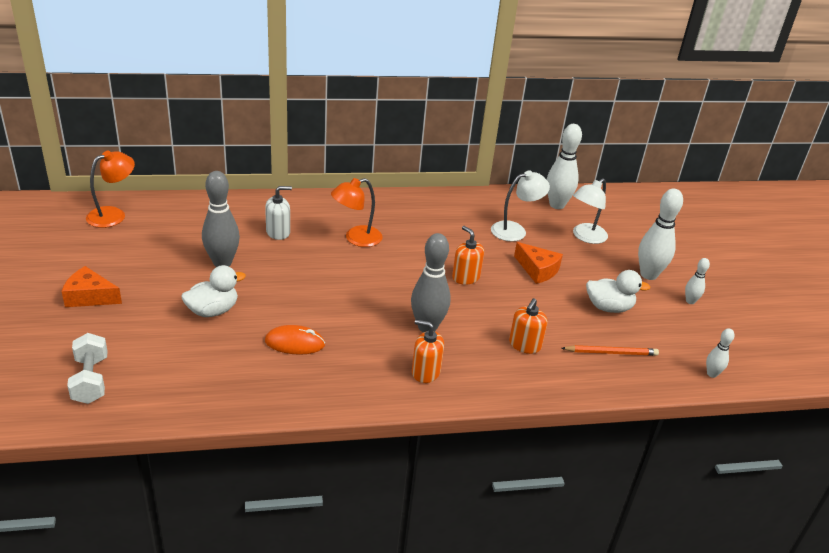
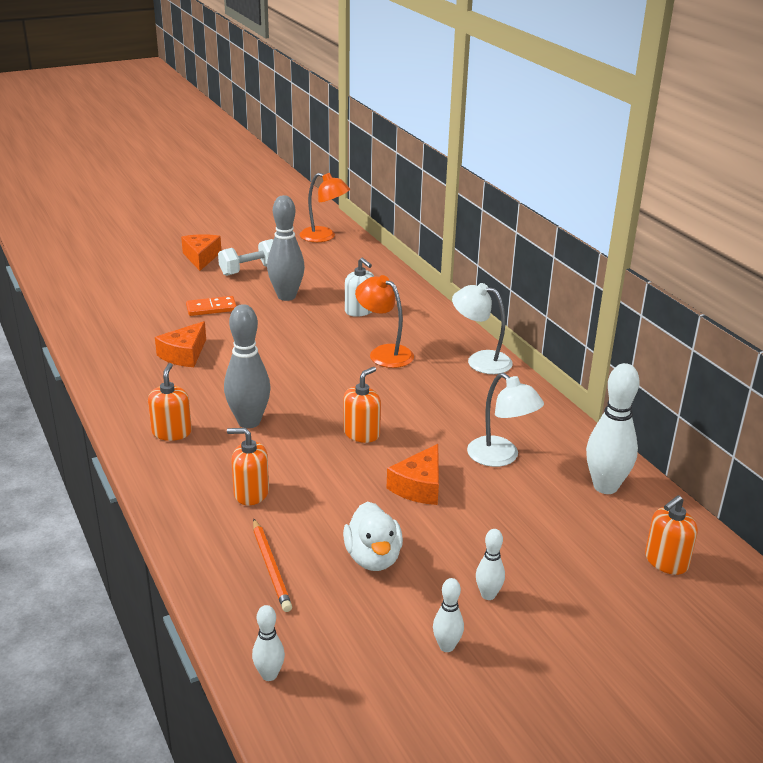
camera: 75 degrees right, 5 degrees down
(90, 380) = (98, 284): white dumbbell -> white dumbbell (249, 270)
(213, 311) = (211, 308): white duck -> orange domino
(295, 343) = (184, 354): orange mouse -> orange cheese
(585, 237) = (540, 522): white lamp -> white lamp (480, 360)
(628, 210) = (666, 561): none -> orange soap dispenser
(648, 275) = (488, 595): white bowling pin -> white bowling pin, size x0.51

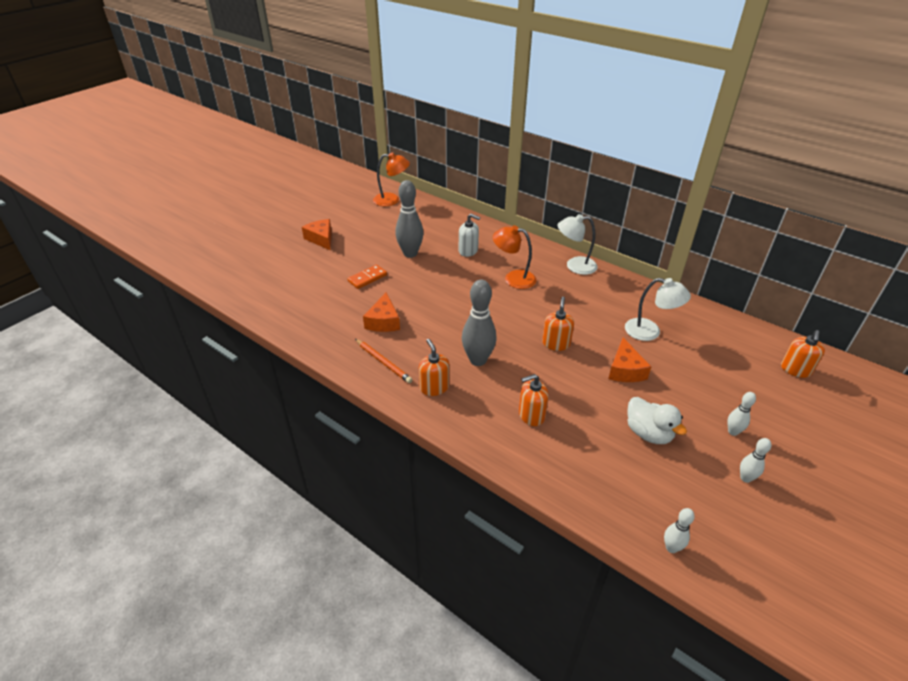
camera: 25 degrees left, 10 degrees up
(249, 270) = (365, 240): white dumbbell -> none
(271, 567) = (596, 466): orange pencil -> orange pencil (383, 362)
(605, 486) = (721, 331): white bowling pin -> none

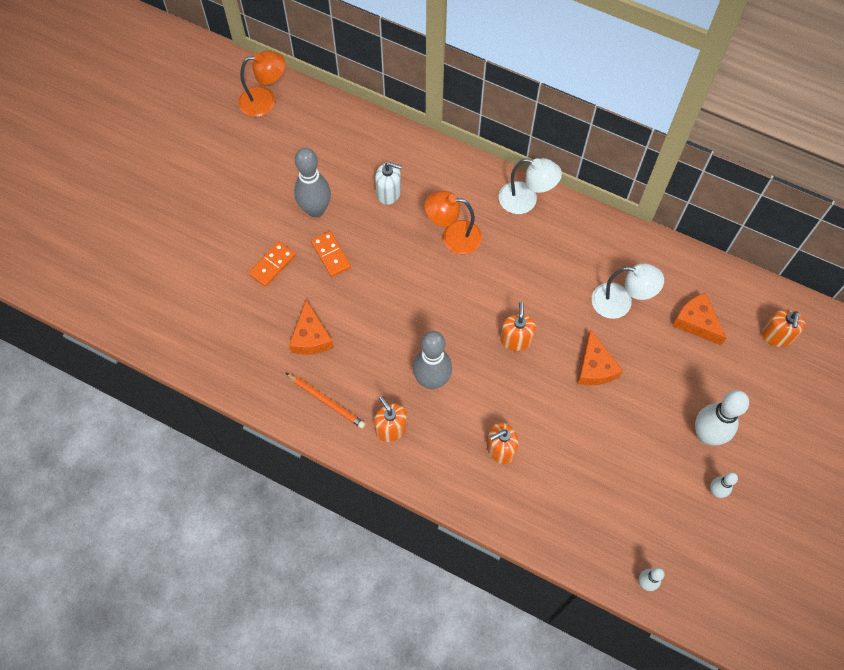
camera: 10 degrees left, 25 degrees up
(321, 239) = (191, 199): orange cheese -> orange cheese (696, 322)
(414, 278) = (331, 255): none -> orange domino
(574, 266) = (526, 200): white lamp -> white lamp turned 150 degrees counterclockwise
(648, 433) = (622, 452): white duck -> none
(733, 432) = (706, 435): white bowling pin -> white bowling pin, size x1.95

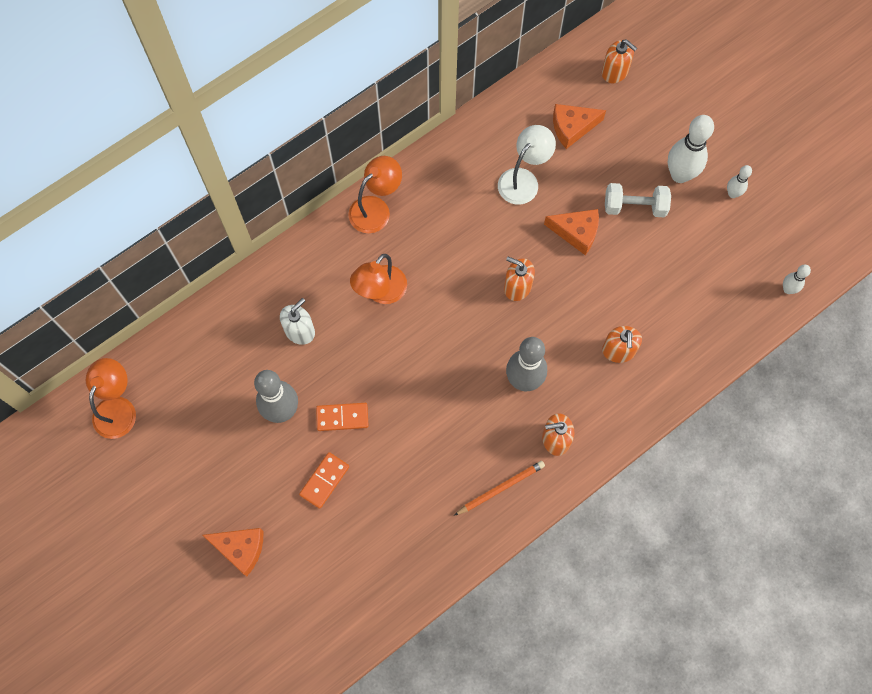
camera: 65 degrees left, 5 degrees up
(272, 265) = (324, 480): orange domino -> orange domino turned 60 degrees clockwise
(311, 337) = (425, 475): orange cheese -> orange cheese (240, 549)
(526, 200) = (376, 208): white lamp -> orange lamp
(649, 407) = (634, 207): none -> white dumbbell

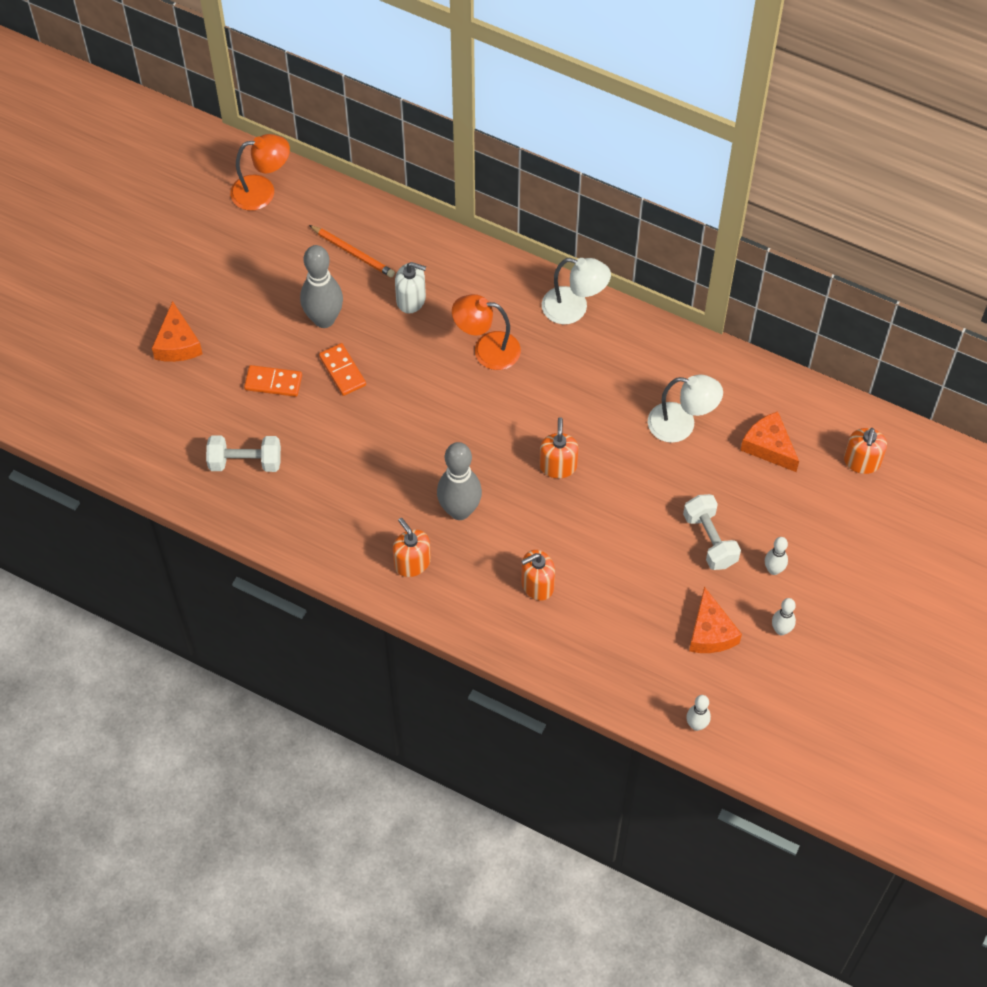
camera: 65 degrees right, 10 degrees down
(376, 208) = (574, 309): orange lamp -> white lamp
(393, 538) = (245, 462): none -> white dumbbell
(500, 488) = (338, 533): orange pencil -> orange pencil (353, 252)
(576, 232) = (648, 496): orange cheese -> orange cheese (710, 632)
(680, 175) = (773, 570): white bowling pin -> white bowling pin, size x0.51

